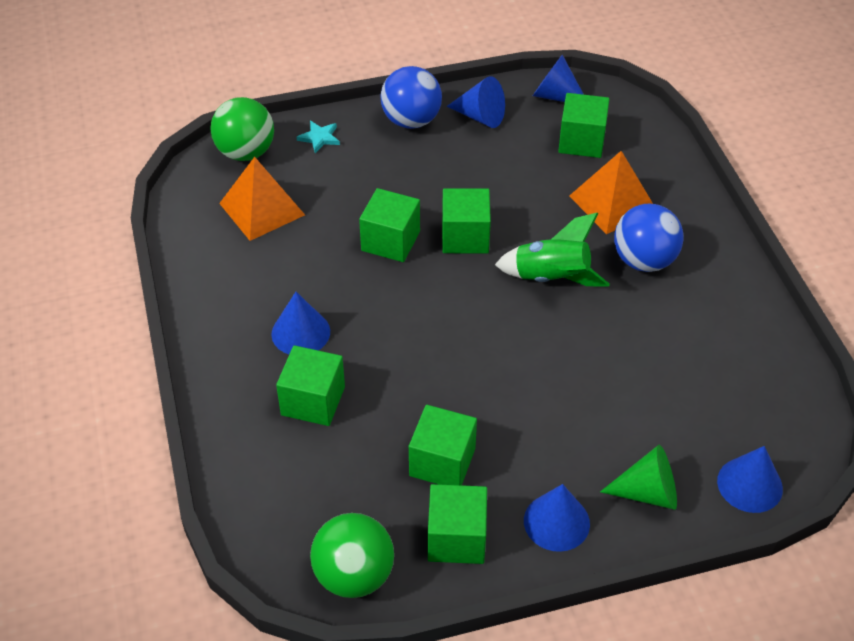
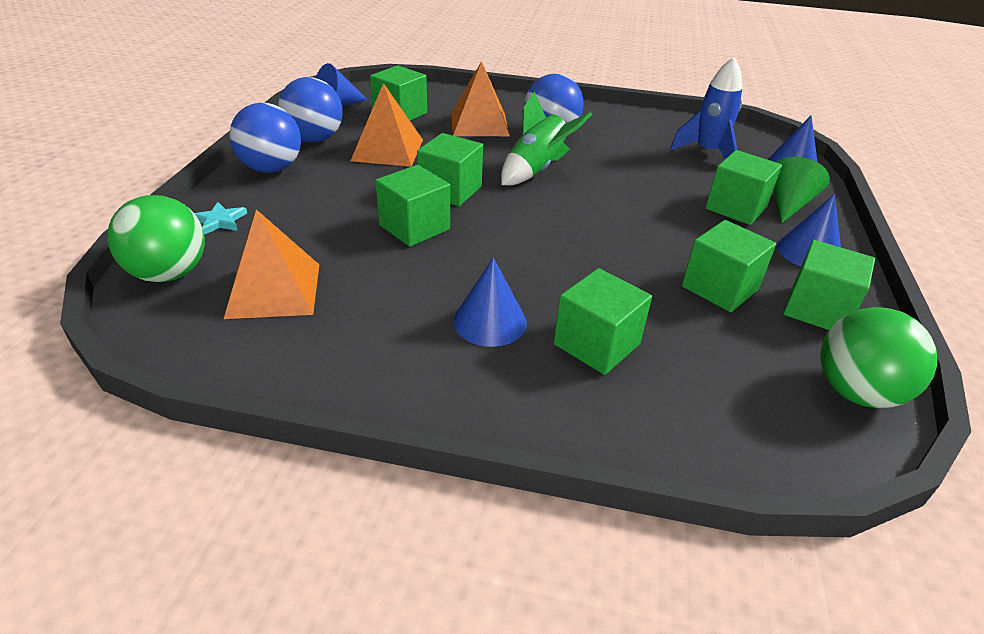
camera: 65 degrees left, 10 degrees down
(480, 116) = (314, 139): blue cone -> blue ball
(501, 168) = (388, 150): none -> orange pyramid
(603, 449) = (736, 208): none -> green cube
(717, 400) = (707, 152): none -> blue rocket

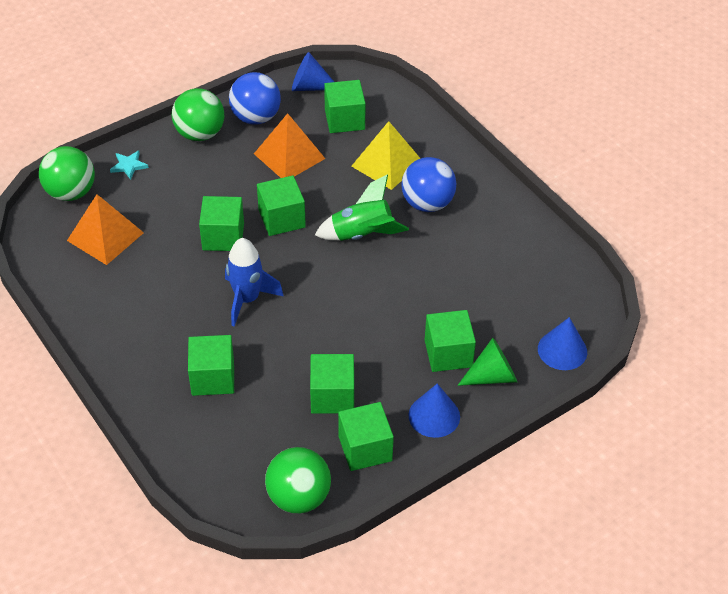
camera: 45 degrees right, 10 degrees up
(271, 168) = (200, 134): blue ball -> green ball
(479, 124) = (387, 164): orange pyramid -> yellow pyramid
(490, 321) = (180, 327): blue cone -> none
(707, 152) = (518, 295): blue rocket -> blue rocket (247, 299)

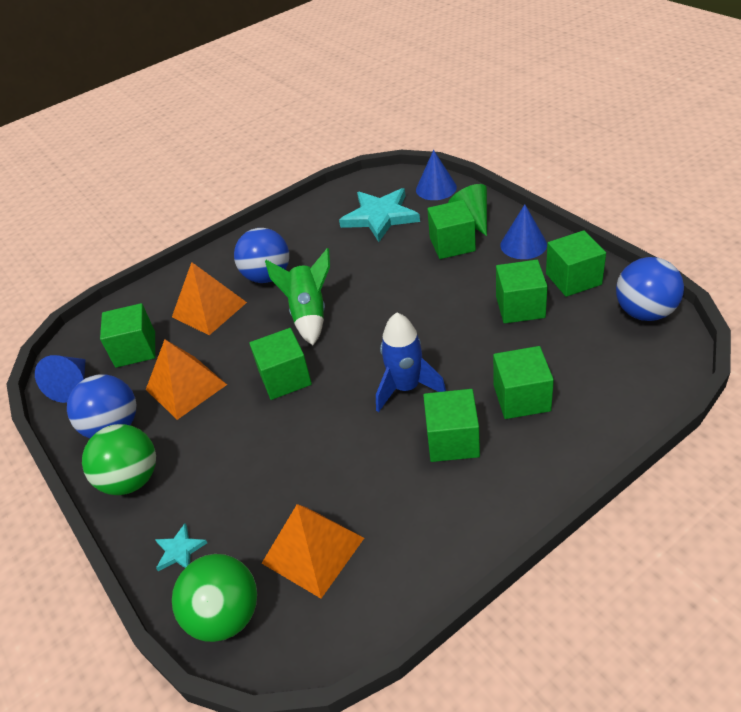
camera: 85 degrees left, 5 degrees down
(223, 236) = (312, 425): green cube -> green cube (452, 440)
(298, 497) = (644, 312): green ball -> blue ball
(387, 164) = (209, 309): yellow pyramid -> orange pyramid
(513, 295) = (380, 217): none -> turquoise star

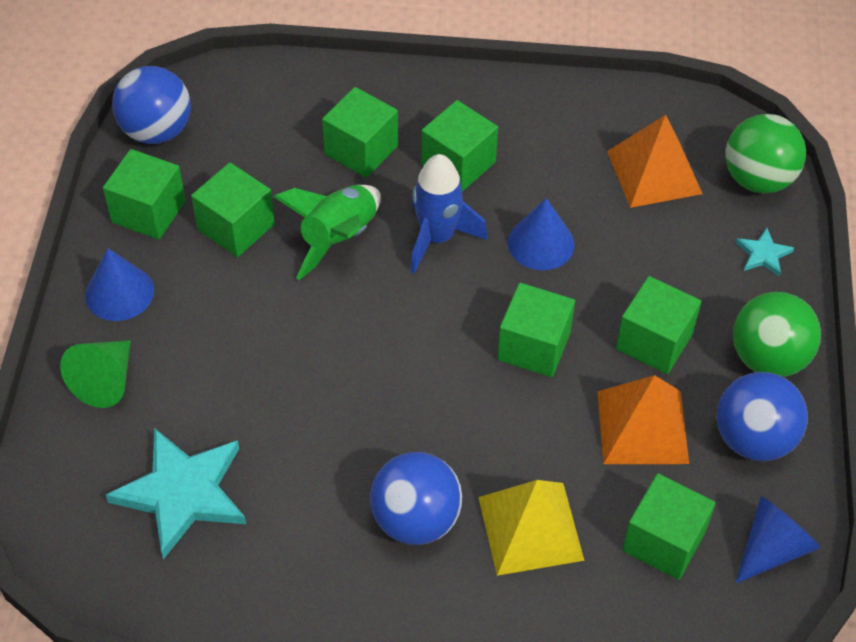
camera: 145 degrees left, 10 degrees up
(209, 309) = (530, 528): orange pyramid -> yellow pyramid
(309, 314) = (430, 409): green rocket -> green rocket (338, 238)
(436, 188) = (60, 477): blue cone -> blue cone (541, 243)
(452, 244) = (177, 363): green cube -> green cube (654, 341)

